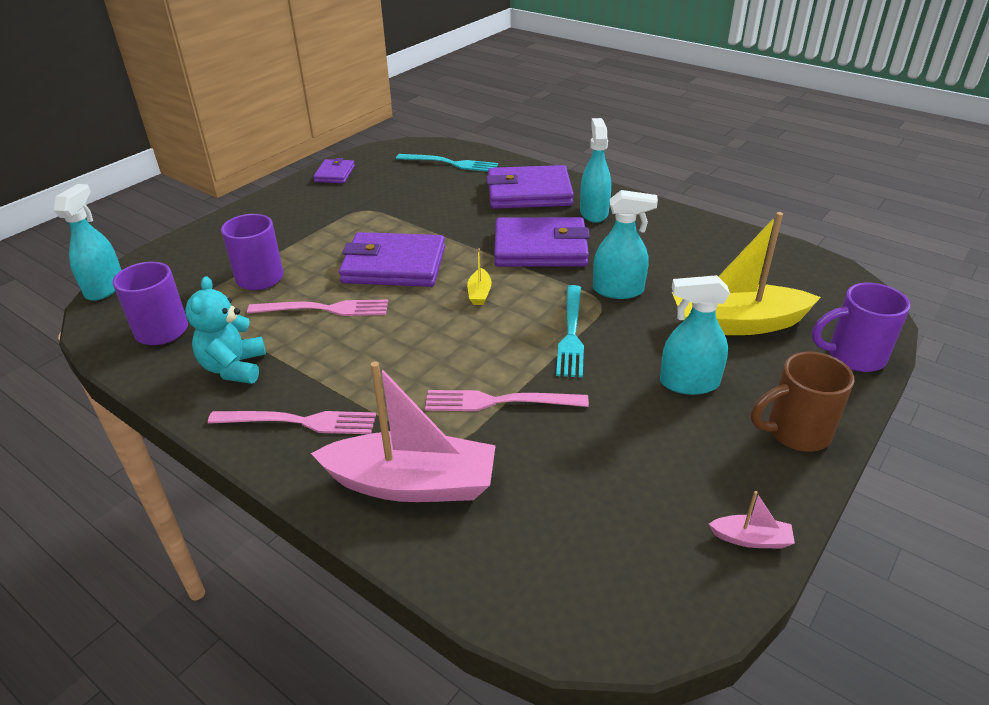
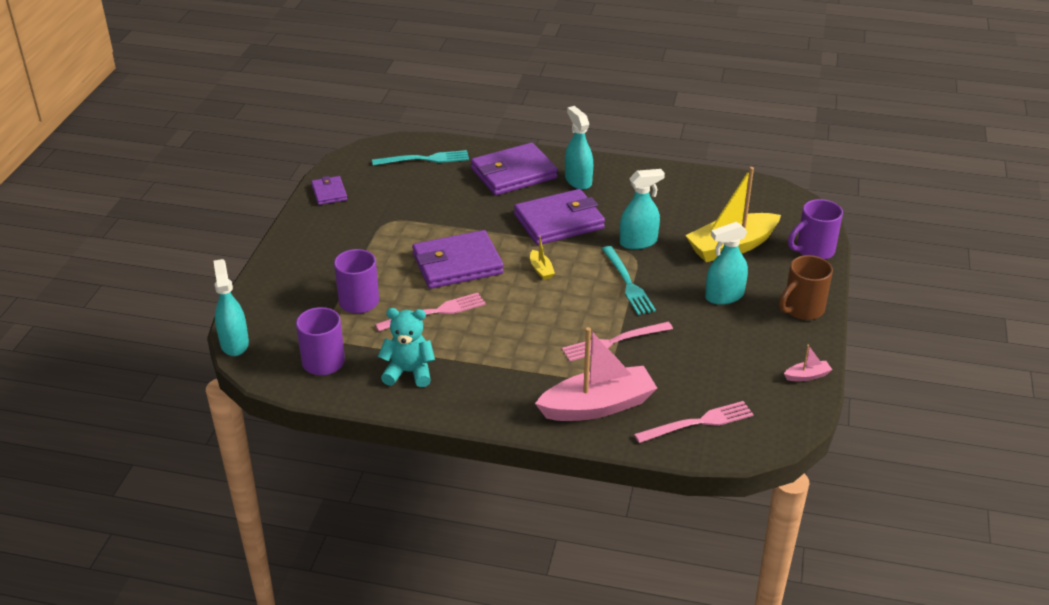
camera: 25 degrees left, 0 degrees up
(234, 368) = (409, 372): turquoise teddy bear -> turquoise teddy bear turned 120 degrees clockwise
(299, 422) = (491, 393): pink fork -> pink fork (698, 423)

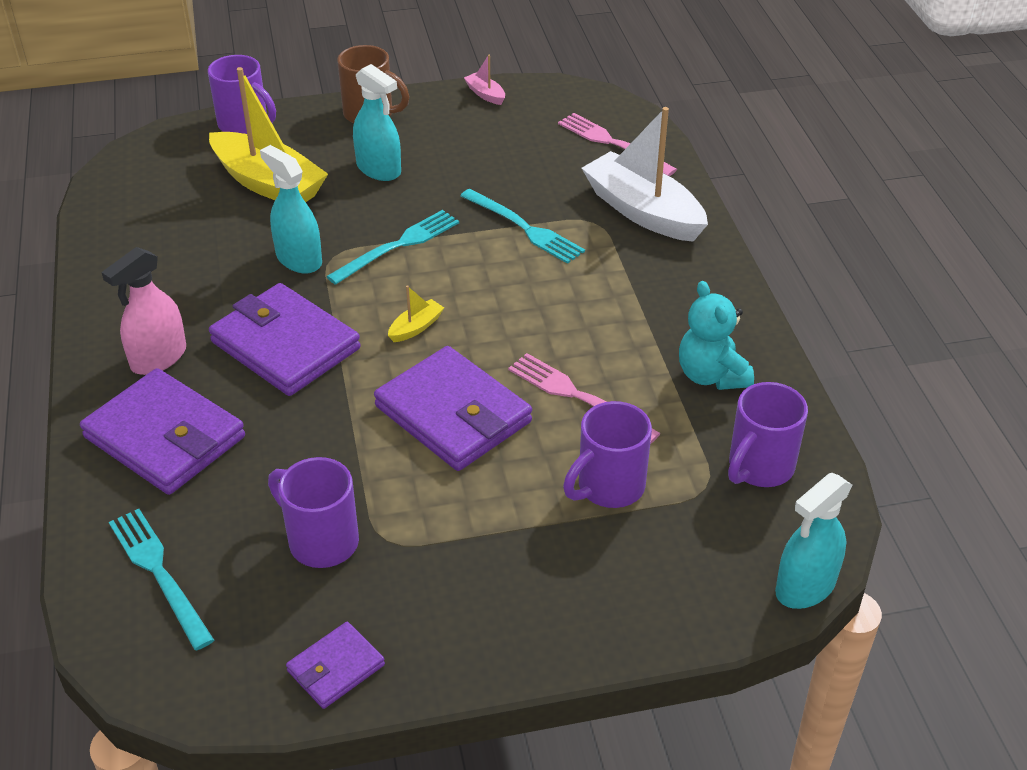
camera: 115 degrees left, 5 degrees up
(405, 204) = (321, 541): none -> purple mug
(578, 181) = (158, 358): turquoise spray bottle -> pink spray bottle
(597, 406) = (643, 211): pink boat -> white boat
(613, 342) = (524, 228): pink fork -> turquoise fork

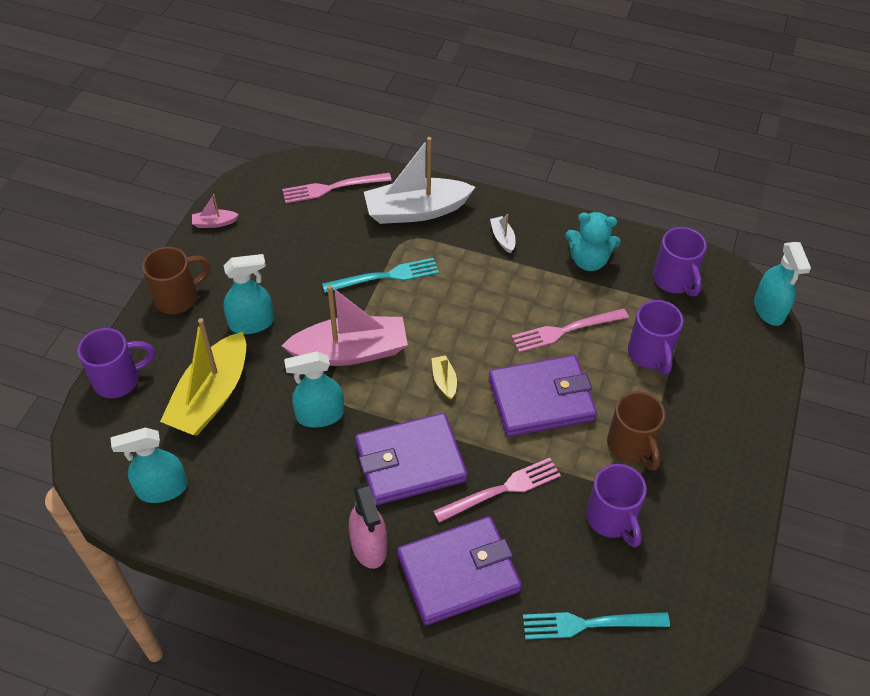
camera: 60 degrees left, 10 degrees up
(140, 201) = (162, 489): none -> turquoise spray bottle
(268, 183) = (211, 396): yellow boat -> yellow boat turned 135 degrees clockwise
(298, 430) = (502, 490): none -> pink fork
(321, 541) = (611, 519): purple mug -> purple mug turned 90 degrees counterclockwise
(336, 668) = (719, 555): purple wallet -> none
(398, 246) = (350, 351): turquoise fork -> pink boat
(445, 521) = (631, 446): none -> brown mug
(671, 291) = (503, 238): none -> white boat

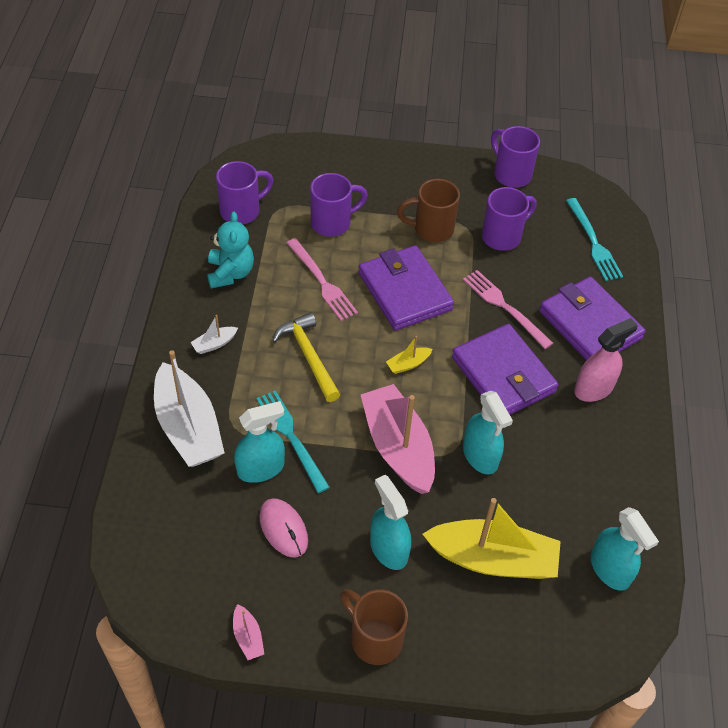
camera: 105 degrees left, 0 degrees up
(119, 380) = (504, 661): purple mug -> purple mug (511, 174)
(297, 257) = (283, 529): none -> pink mouse
(332, 188) = (165, 520): pink fork -> none
(473, 304) = (309, 356): none -> yellow hammer
(631, 446) = (431, 229): brown mug -> brown mug turned 150 degrees counterclockwise
(769, 310) = (261, 150): turquoise spray bottle -> turquoise spray bottle (261, 468)

